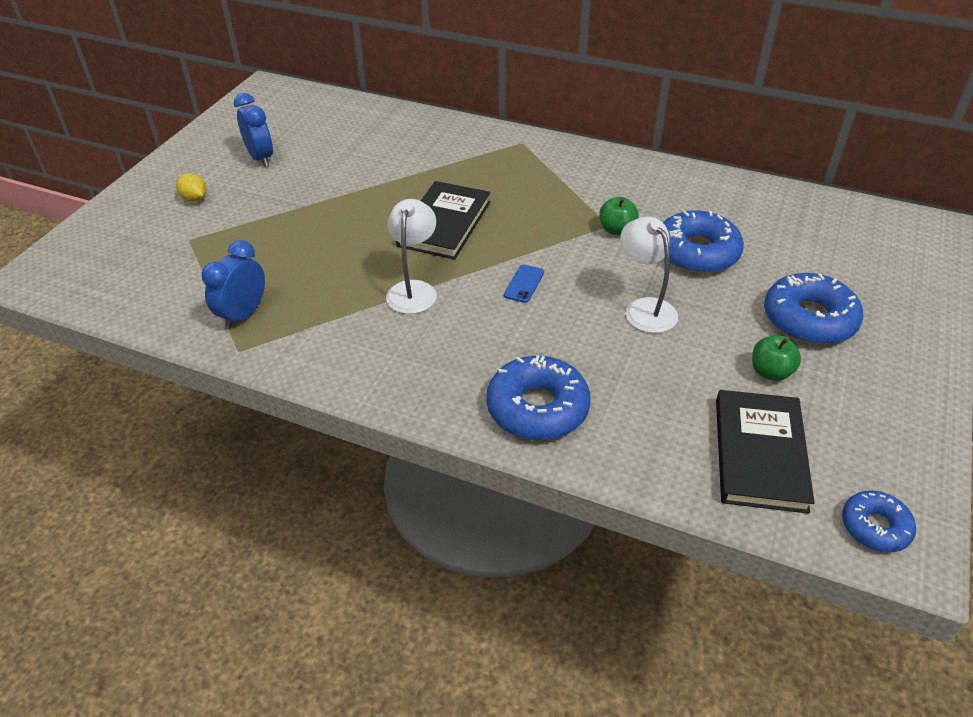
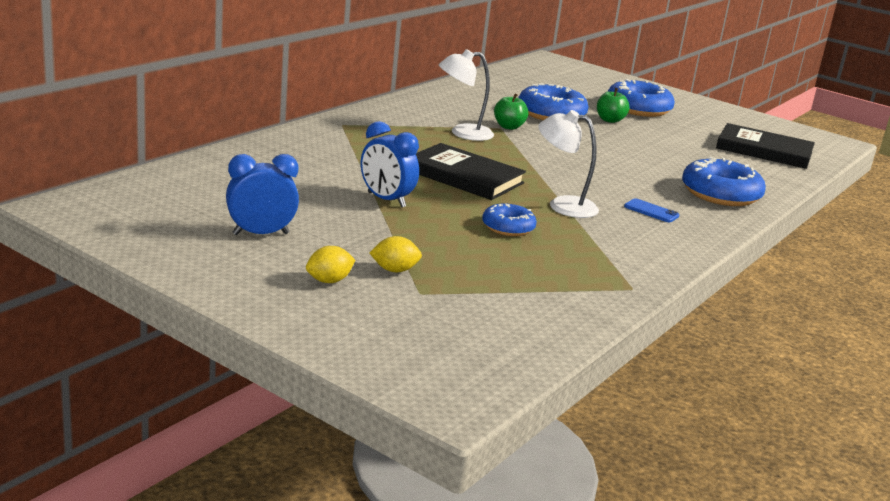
camera: 80 degrees left, 20 degrees down
(223, 222) = (394, 270): none -> yellow lemon
(243, 315) = (577, 280): blue clock -> blue clock (386, 200)
(524, 284) = (570, 168): blue phone -> blue phone (651, 211)
(645, 308) = (614, 142): white lamp -> white lamp (463, 133)
(770, 372) = (689, 130): green apple -> green apple (610, 120)
(875, 527) = (819, 143): blue donut -> blue donut (508, 227)

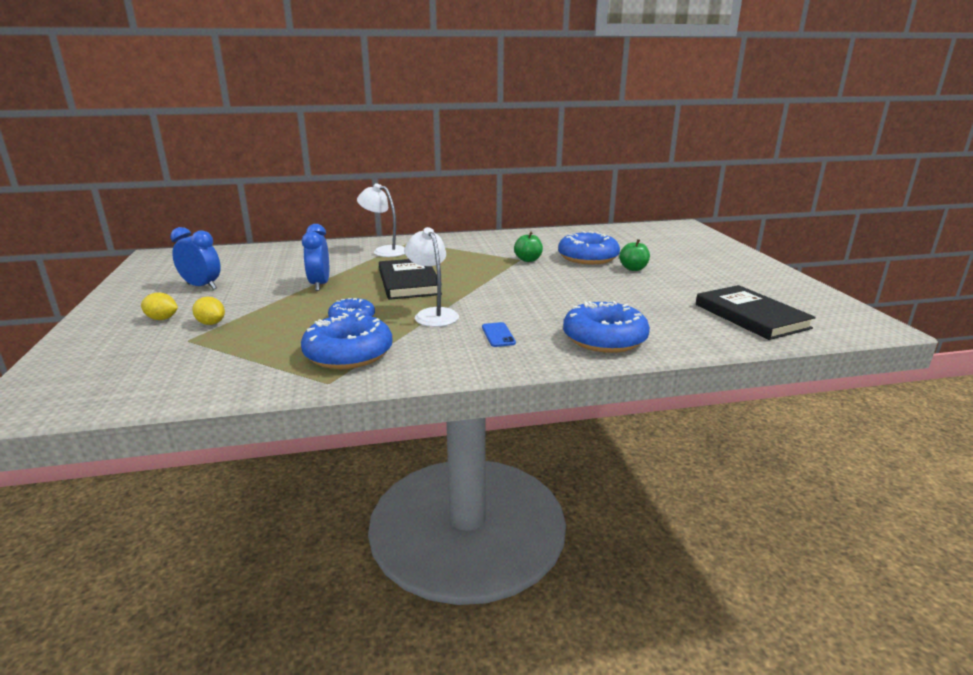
camera: 45 degrees right, 0 degrees up
(463, 133) = (481, 258): white lamp -> white lamp (384, 251)
(638, 108) = (685, 265): blue donut -> blue donut (348, 353)

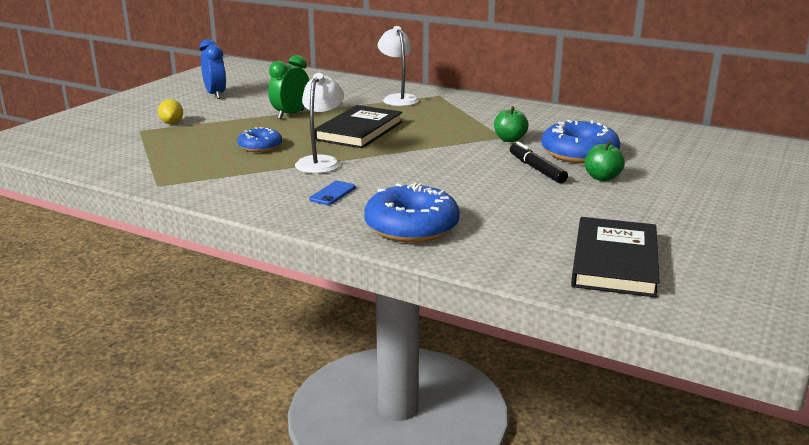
camera: 40 degrees right, 0 degrees up
(162, 319) = (153, 111): yellow lemon -> none
(320, 285) = (291, 114): blue clock -> green clock
(348, 353) = (207, 170): blue donut -> none
(587, 274) = (536, 169): none -> black marker

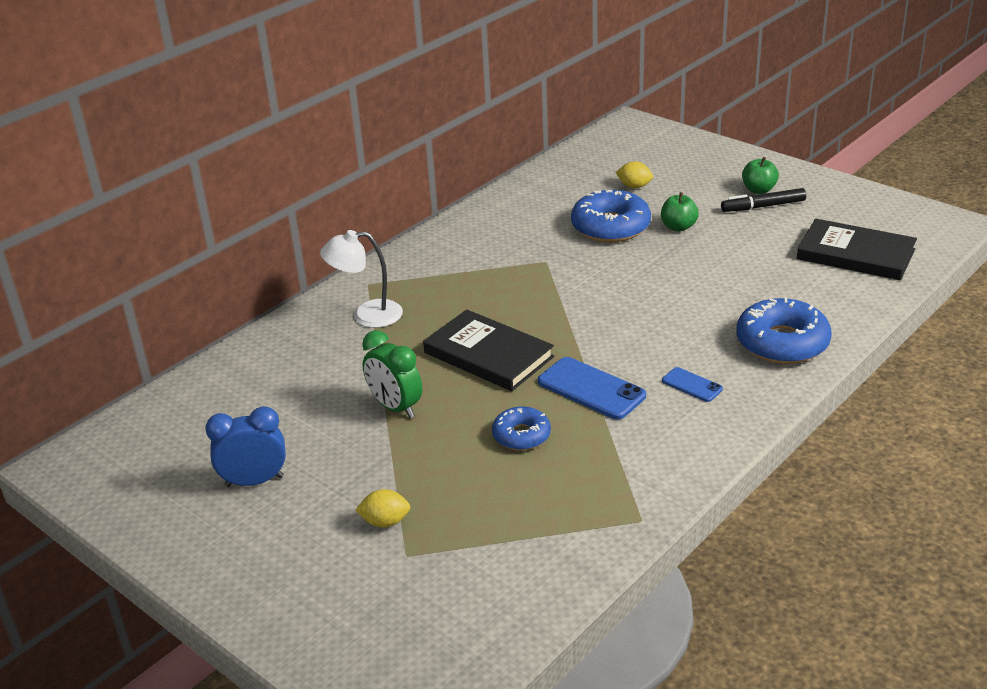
camera: 75 degrees left, 10 degrees up
(321, 162) = (591, 389): white lamp -> blue phone
(509, 139) = (556, 258): green apple -> green apple (758, 190)
(536, 169) = (648, 256): black marker -> black marker (763, 206)
(666, 157) = (634, 186): none -> yellow lemon

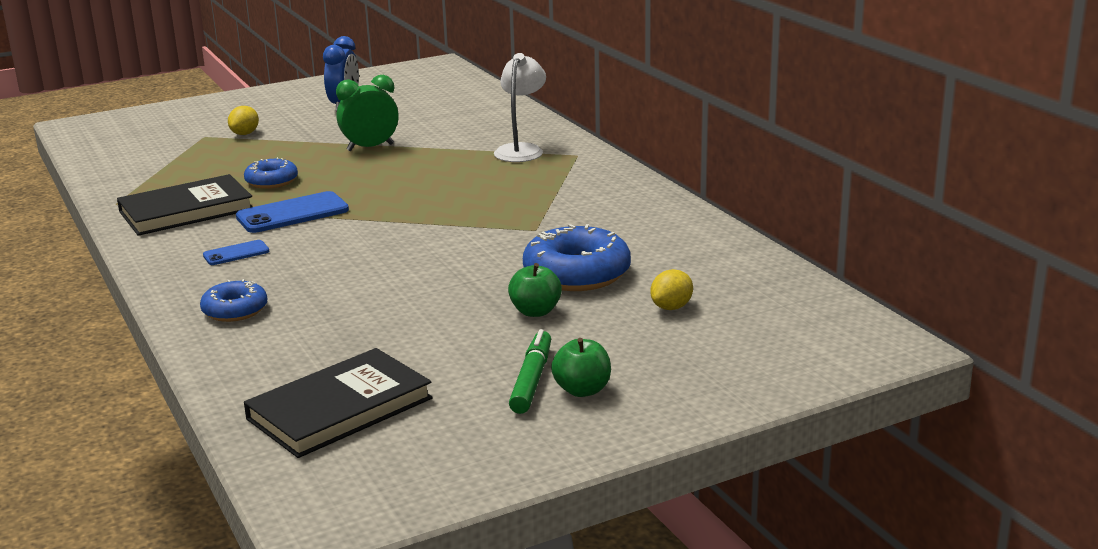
camera: 110 degrees right, 10 degrees down
(488, 355) = (398, 184): black book -> black book (186, 211)
(763, 206) = (532, 380): black marker -> green marker
(782, 343) = (235, 310): blue donut -> blue donut, size x0.59

